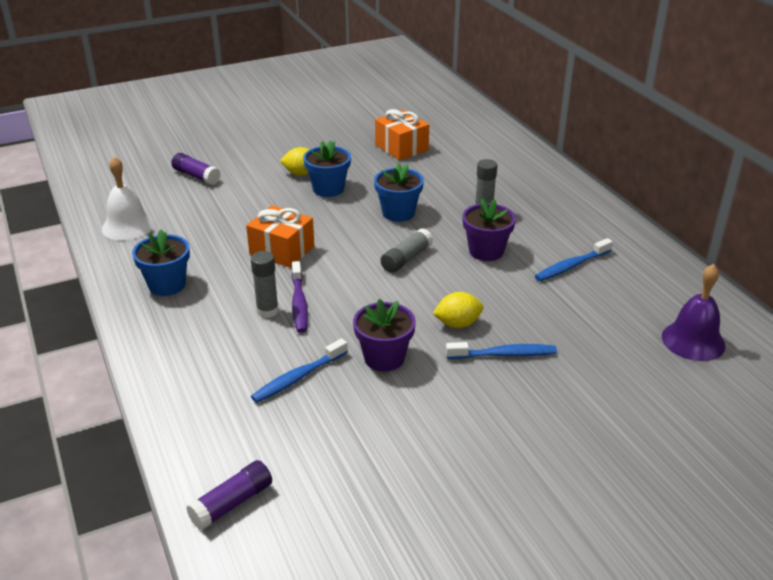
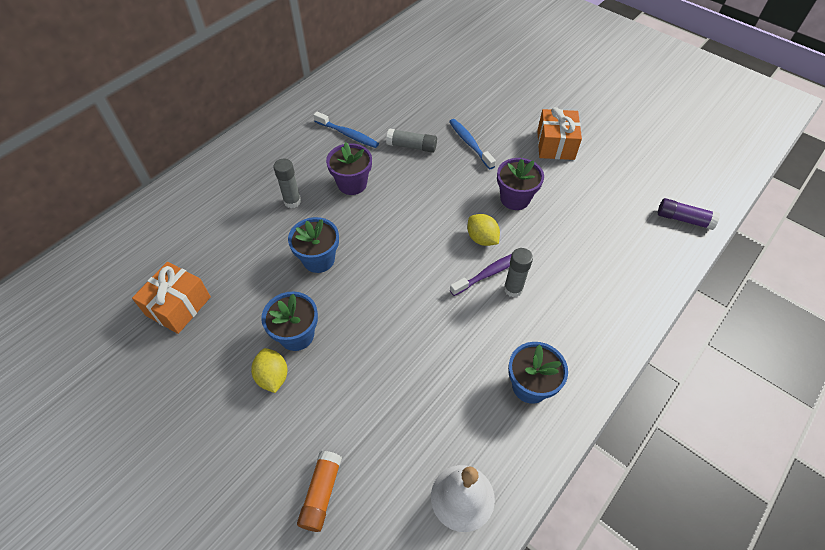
camera: 115 degrees left, 20 degrees up
(196, 176) = (321, 493): purple glue stick -> orange glue stick
(282, 250) = (426, 321): orange gift -> orange gift (555, 145)
(298, 377) = (567, 236): blue toothbrush -> none
(406, 258) = (389, 228): grey glue stick -> grey glue stick (411, 146)
(457, 324) = (453, 173): yellow lemon -> yellow lemon (482, 239)
(693, 341) = (401, 71): purple bell -> none

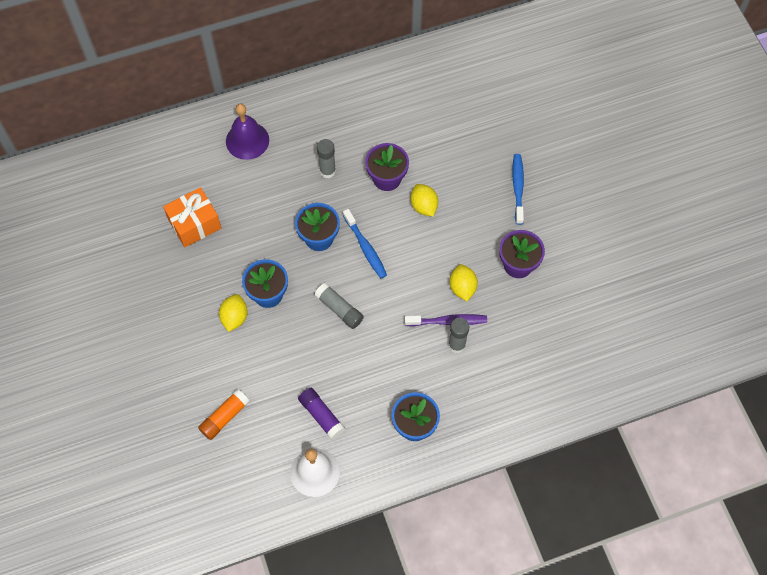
camera: 30 degrees right, 10 degrees up
(197, 209) = (247, 140): none -> purple bell
(348, 134) = (413, 123): blue toothbrush -> blue toothbrush (365, 248)
(400, 191) = (423, 206): none -> yellow lemon
(411, 146) = (462, 164): grey glue stick -> grey glue stick (339, 309)
(555, 145) = (597, 229): orange gift -> none
(684, 219) = (654, 362): purple glue stick -> purple glue stick (321, 416)

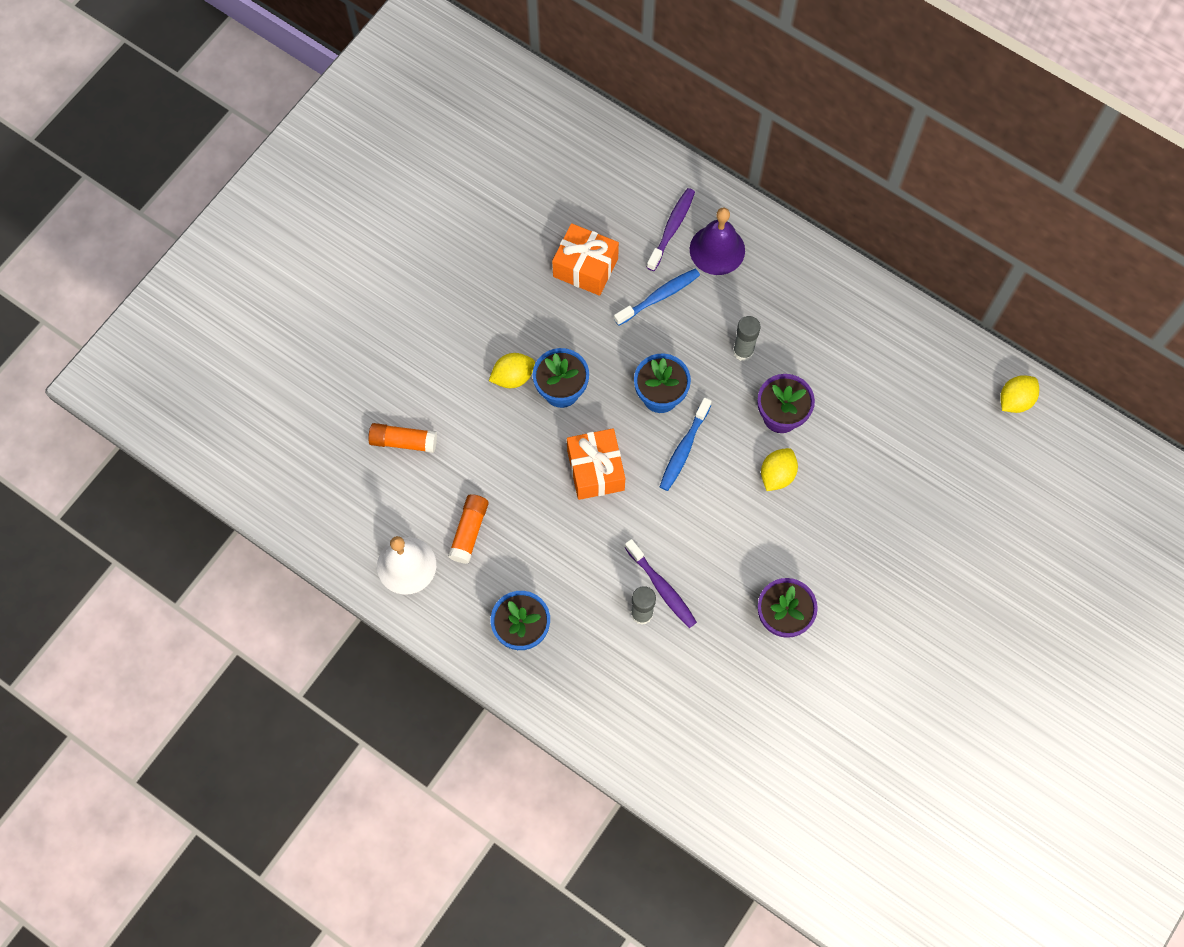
camera: 55 degrees right, 5 degrees up
(210, 156) = (672, 228): none -> purple toothbrush
(321, 416) = (469, 531): purple glue stick -> orange glue stick
(339, 309) = (595, 470): grey glue stick -> orange gift
(462, 288) = (711, 577): yellow lemon -> yellow lemon (1015, 400)
(518, 187) = (876, 558): blue toothbrush -> blue toothbrush (659, 296)

